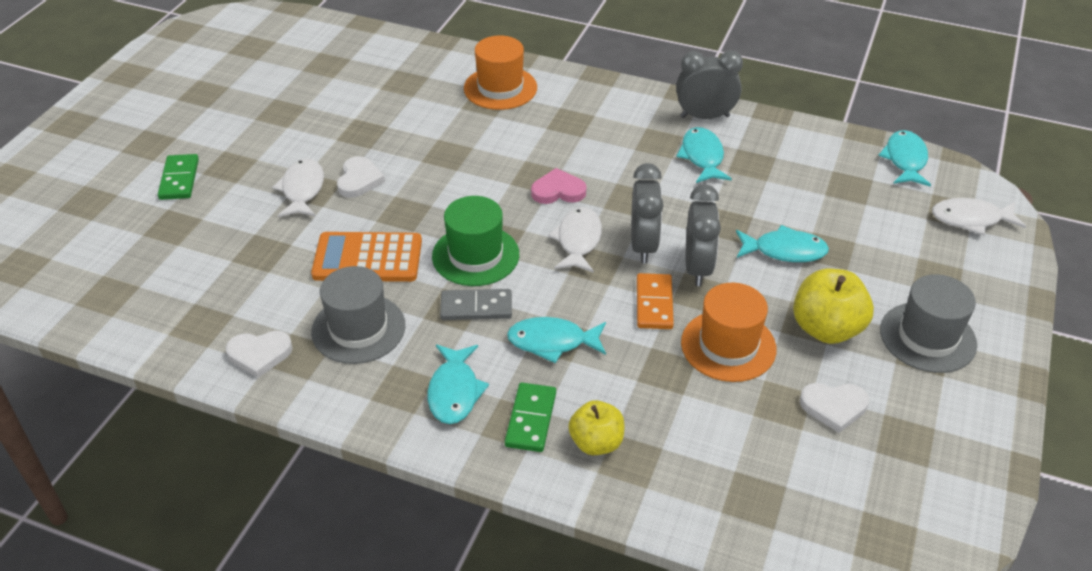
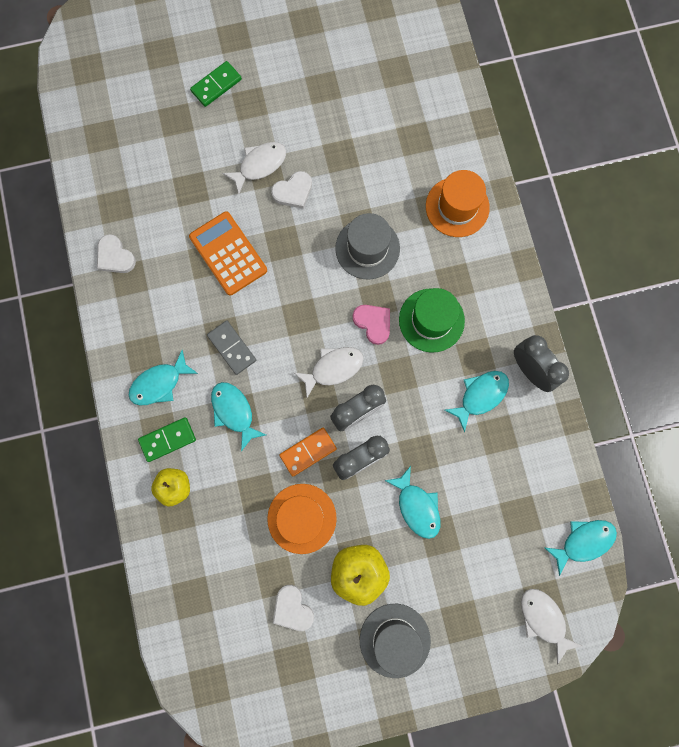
camera: 55 degrees right, 35 degrees up
(358, 329) = (169, 294): grey hat -> grey hat (367, 248)
(475, 255) = (275, 315): green hat -> green hat (431, 320)

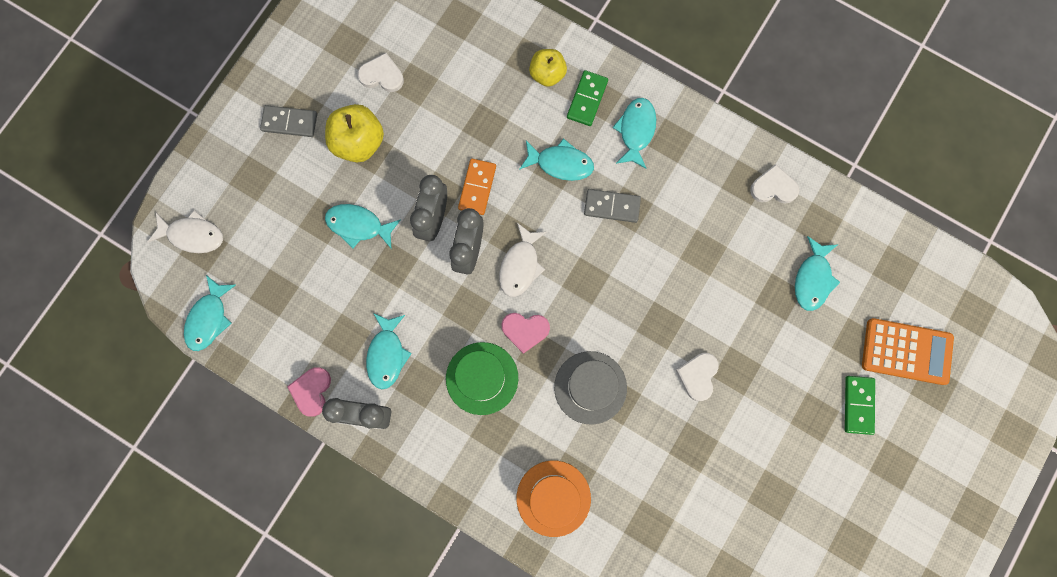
camera: 135 degrees right, 0 degrees up
(157, 178) = (813, 279): none -> turquoise fish
(228, 253) = (692, 274): orange calculator -> orange calculator (906, 351)
(259, 165) = (748, 371): white fish -> none
(302, 518) = (435, 138): orange hat -> none
(395, 640) = (289, 122): grey hat -> grey domino
(553, 420) = (311, 391): none -> pink heart

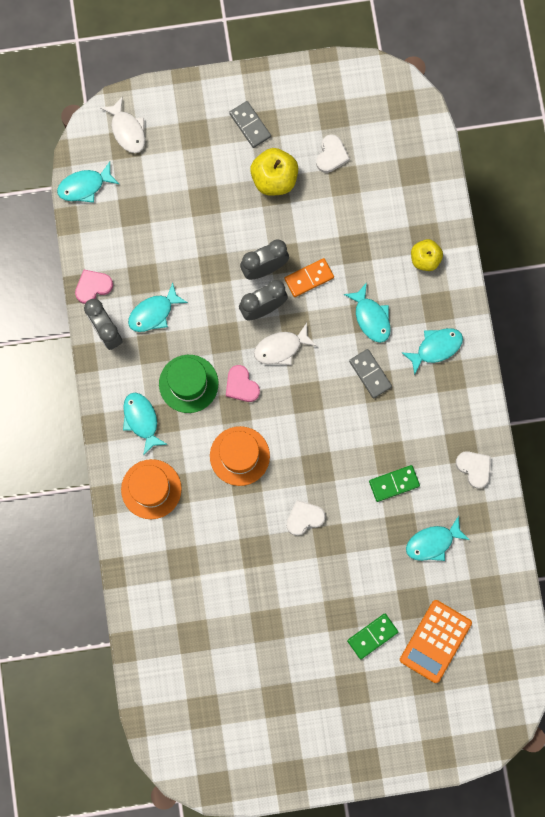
camera: 50 degrees right, 0 degrees up
(358, 225) = (220, 226): turquoise fish -> turquoise fish (141, 420)
(382, 75) = (331, 155): white heart -> white heart turned 45 degrees clockwise
(587, 99) = (430, 299): green domino -> green domino (394, 483)
(590, 387) = (239, 456): grey hat -> orange hat
(906, 351) = (435, 641): orange calculator -> orange calculator turned 60 degrees clockwise

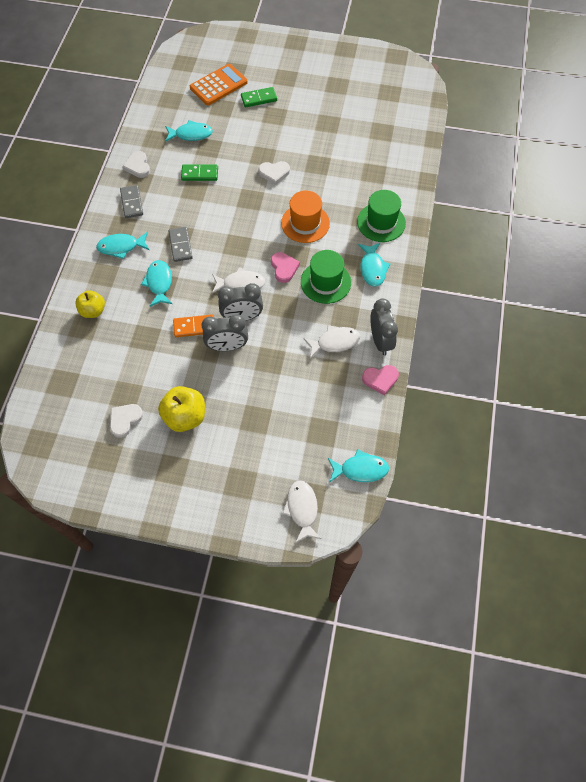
camera: 160 degrees left, 15 degrees down
(151, 489) = (381, 222): orange hat -> green hat
(154, 313) = (335, 342): turquoise fish -> white fish
(250, 125) = (184, 473): grey domino -> grey domino (131, 203)

